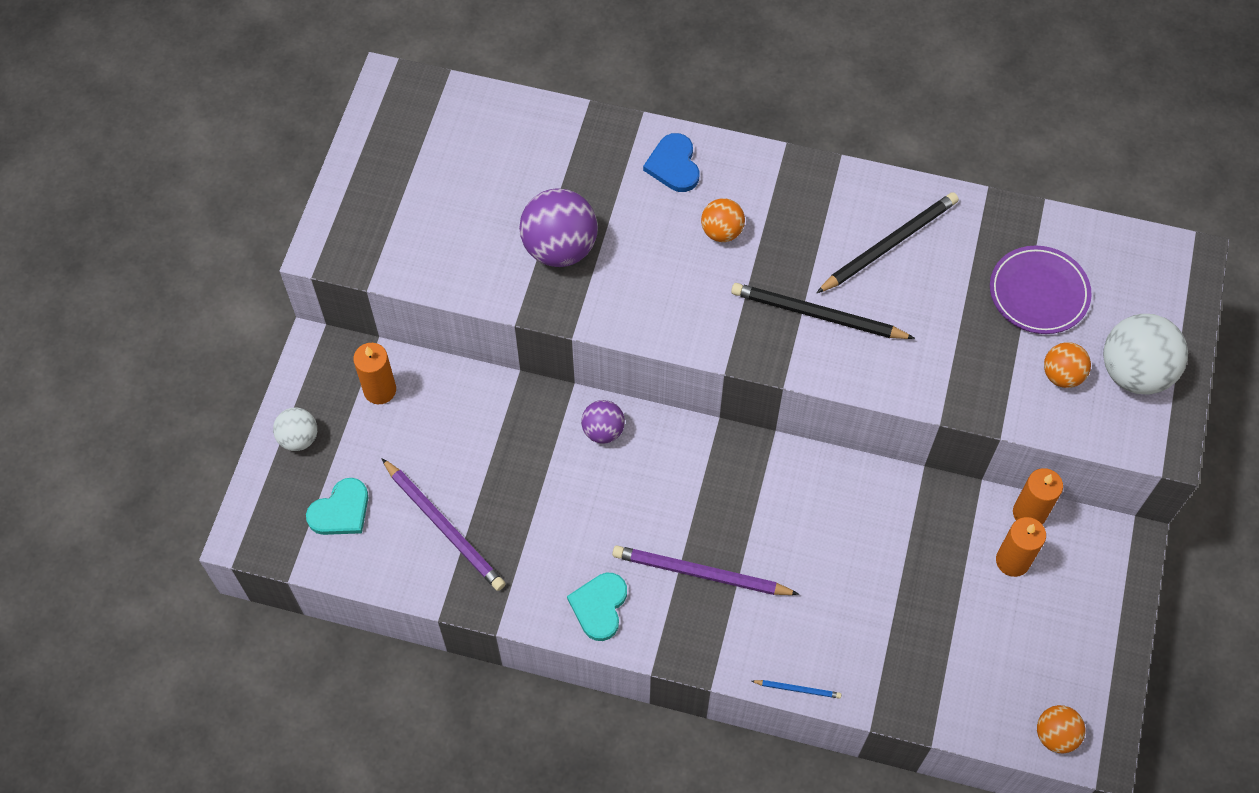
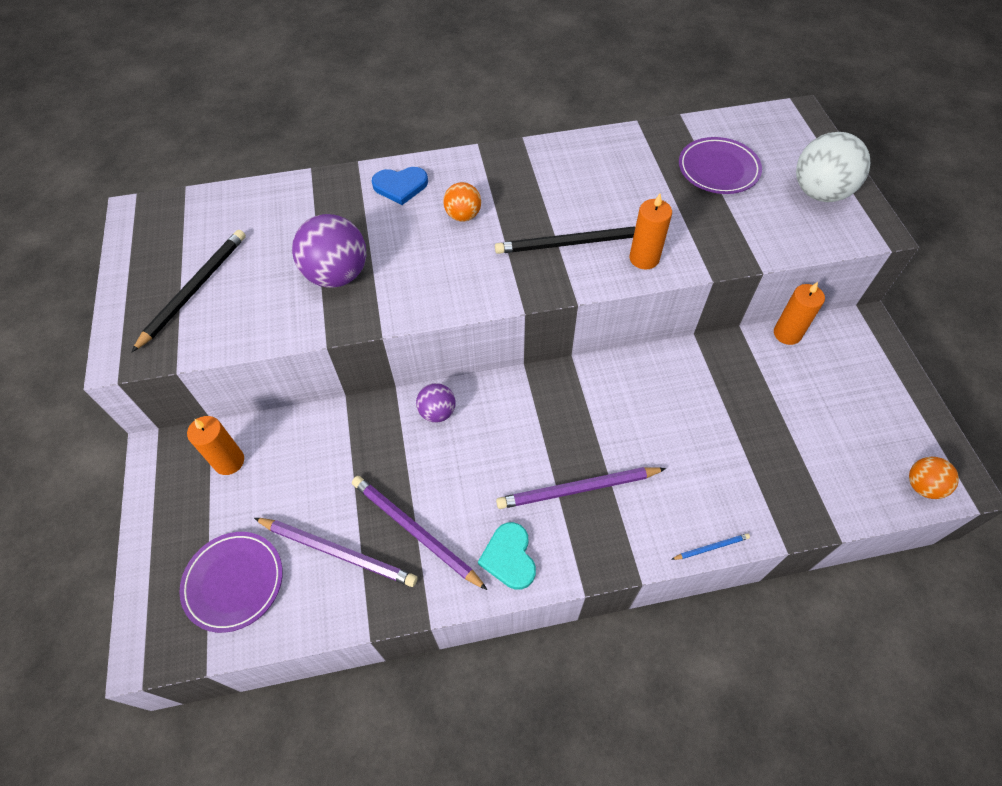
camera: 25 degrees left, 5 degrees down
(299, 438) = (168, 534): white ball -> none
(341, 511) = (234, 582): turquoise heart -> purple plate
(524, 541) = (415, 531): none -> purple pencil
(674, 165) = (400, 186): blue heart -> blue heart turned 60 degrees counterclockwise
(889, 244) = (593, 178): black pencil -> black pencil (194, 289)
(1012, 561) = (799, 371): orange candle -> orange candle (644, 258)
(1062, 375) = (773, 214): orange ball -> none

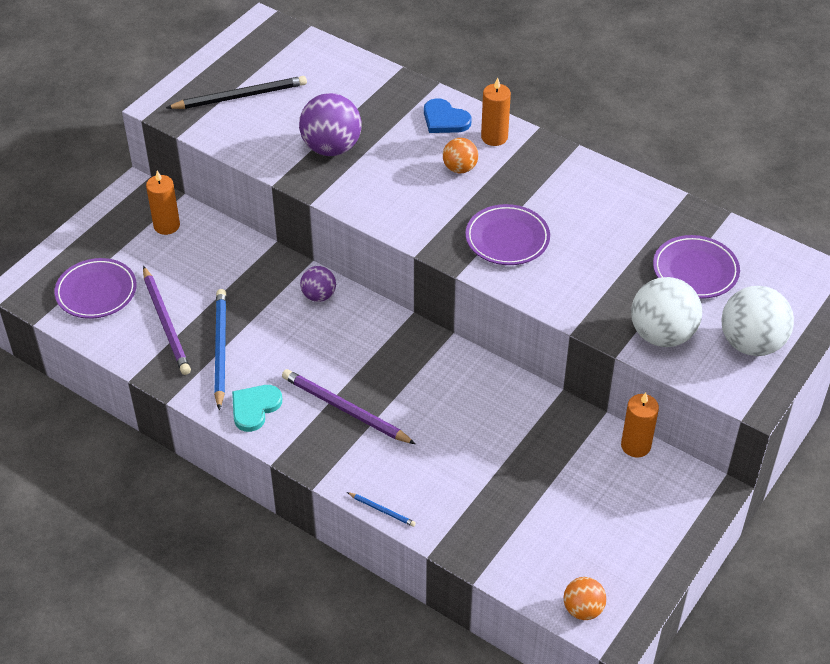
camera: 45 degrees right, 10 degrees down
(415, 531) = (220, 349): purple pencil -> blue pencil
(571, 243) = (507, 238): black pencil -> purple plate
(644, 258) = (543, 285): orange candle -> orange candle (494, 137)
(765, 231) = (662, 335): none -> white ball

